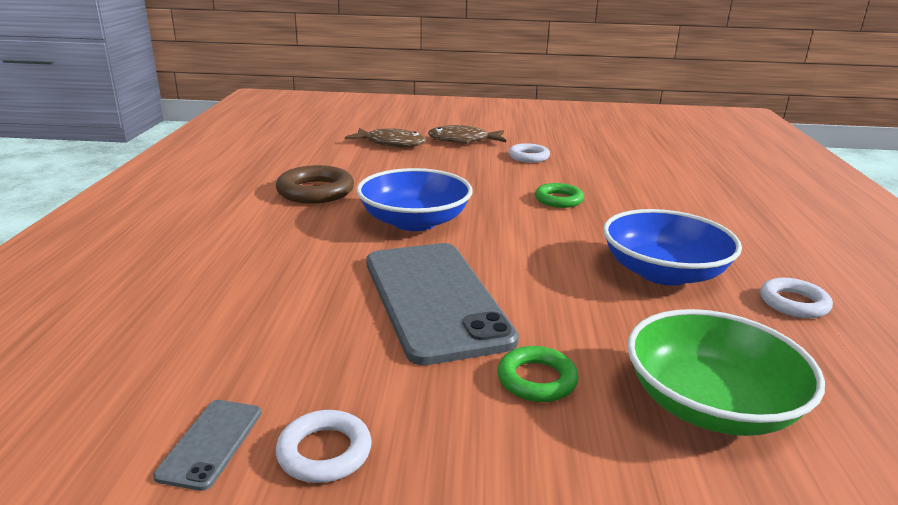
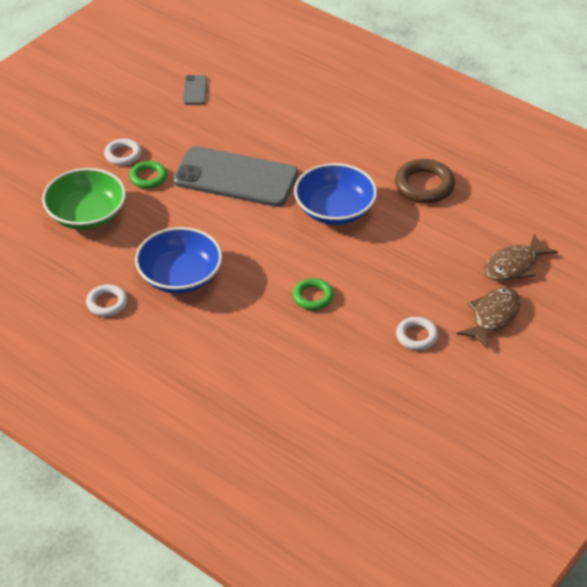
camera: 125 degrees right, 20 degrees up
(211, 443) = (195, 90): grey phone -> grey phone turned 45 degrees clockwise
(324, 452) = (165, 111): white ring -> white ring (123, 155)

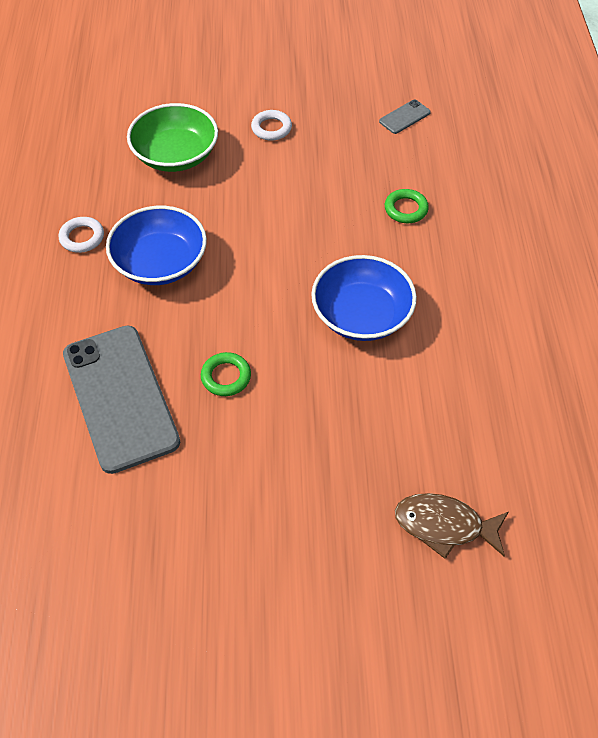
camera: 50 degrees right, 10 degrees up
(148, 177) = (261, 161): green ring -> green ring (406, 209)
(235, 177) = (325, 216): grey phone -> grey phone (120, 397)
(416, 336) = (251, 501): white ring -> none
(424, 185) = (476, 363): brown ring -> none
(492, 317) = (345, 556): brown fish -> none

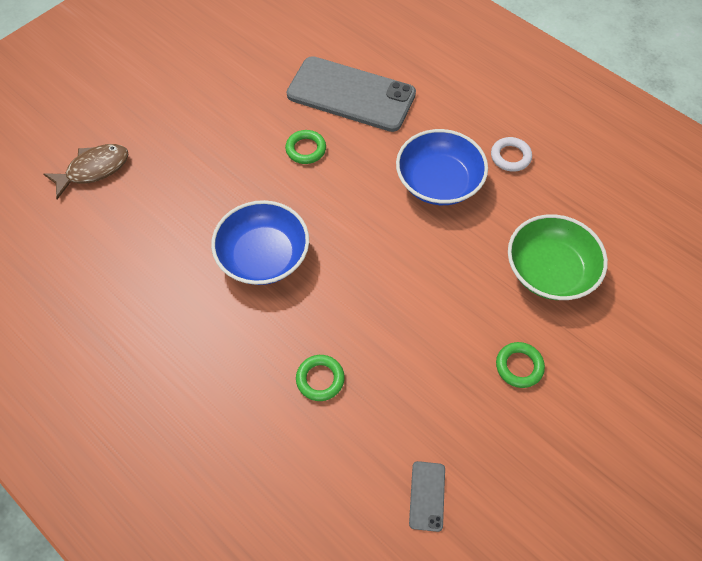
camera: 135 degrees right, 5 degrees up
(271, 128) = (519, 366): white ring -> green ring

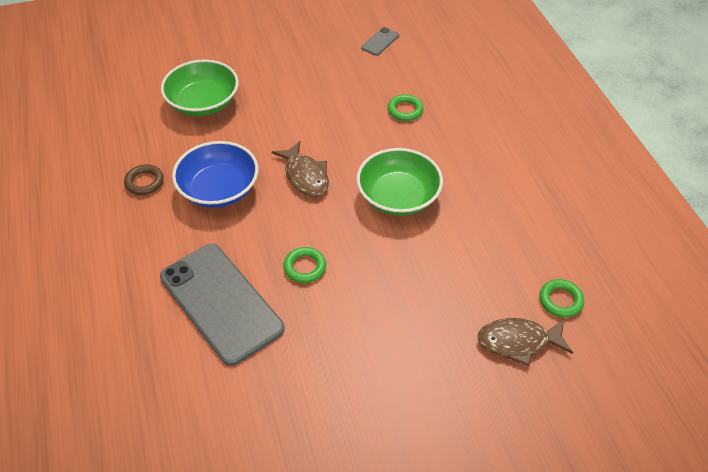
camera: 150 degrees left, 10 degrees down
(263, 256) = (398, 196): blue bowl -> green bowl
(370, 235) = (305, 176): none -> brown fish
(510, 156) = (144, 182): white ring -> brown ring
(519, 366) = (276, 68): green ring -> green ring (560, 300)

